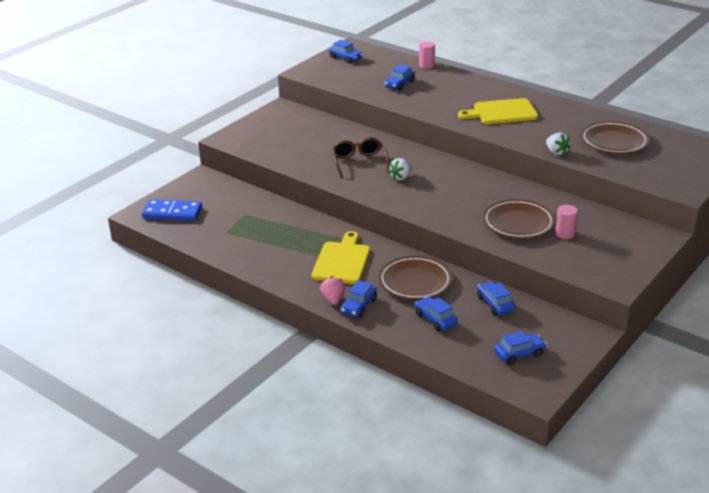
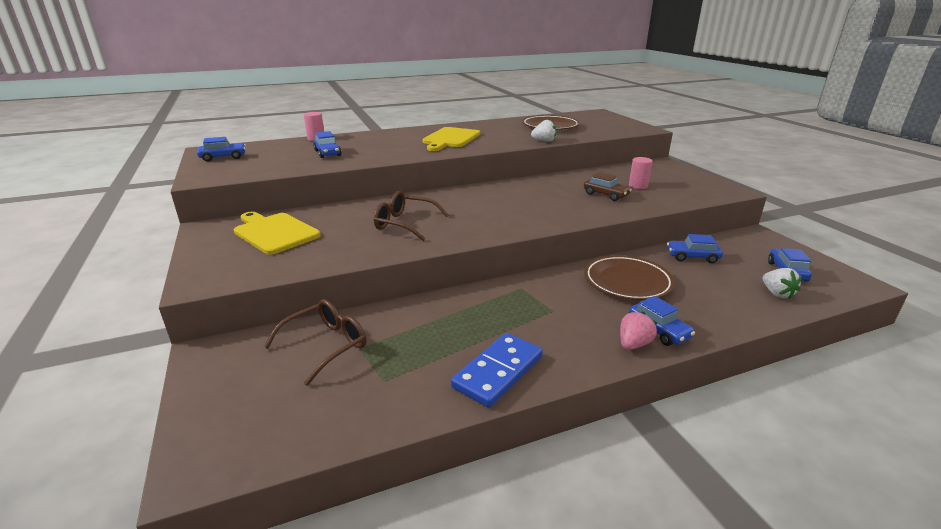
camera: 60 degrees left, 5 degrees down
(172, 213) = (256, 421): blue domino -> blue domino (498, 372)
(237, 204) = (325, 345): none -> brown glasses
(333, 300) = (633, 344): pink strawberry -> pink strawberry turned 105 degrees clockwise
(342, 261) = (550, 311): yellow cutting board -> yellow cutting board (274, 232)
(401, 177) = (464, 214): white strawberry -> white strawberry (777, 293)
(435, 319) = (708, 293): blue car -> none
(518, 223) = (606, 195): brown plate -> brown car

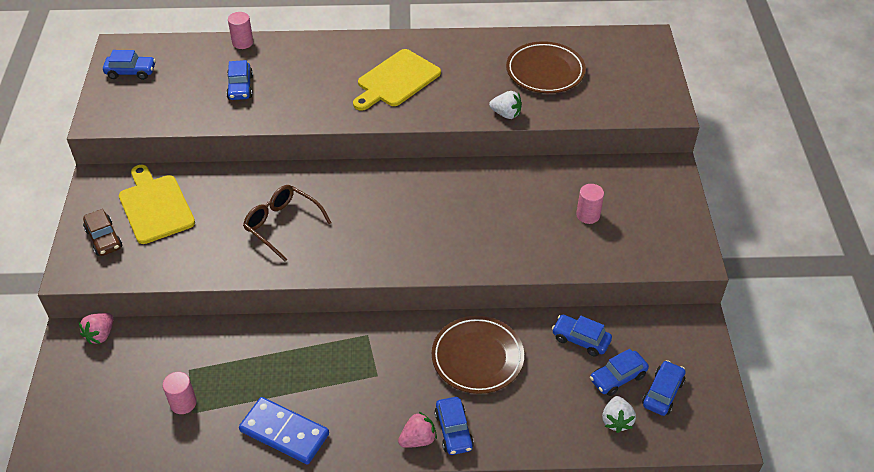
camera: 20 degrees right, 20 degrees up
(242, 343) = (100, 335): none -> pink strawberry
(325, 345) = (163, 358): brown glasses -> none
(368, 375) = (183, 403): none -> pink cylinder
(498, 372) = (284, 433): blue domino -> blue domino turned 60 degrees clockwise
(606, 195) = (532, 225): brown car -> brown car (104, 239)
(745, 270) = (617, 377): none -> blue car

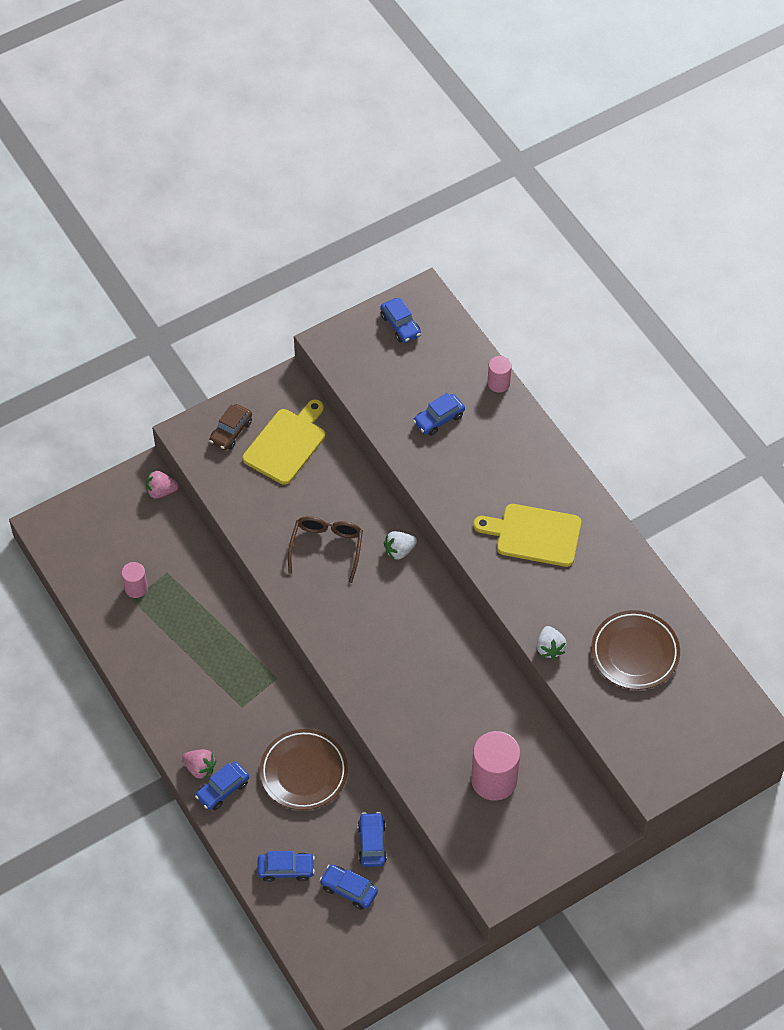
camera: 60 degrees right, 10 degrees up
(284, 433) = (151, 672): blue domino -> none
(588, 215) = (494, 780): pink cylinder -> pink cylinder, size x1.87
(616, 421) = (303, 906): white strawberry -> white strawberry (399, 550)
(662, 393) = (354, 931): blue car -> blue car (286, 869)

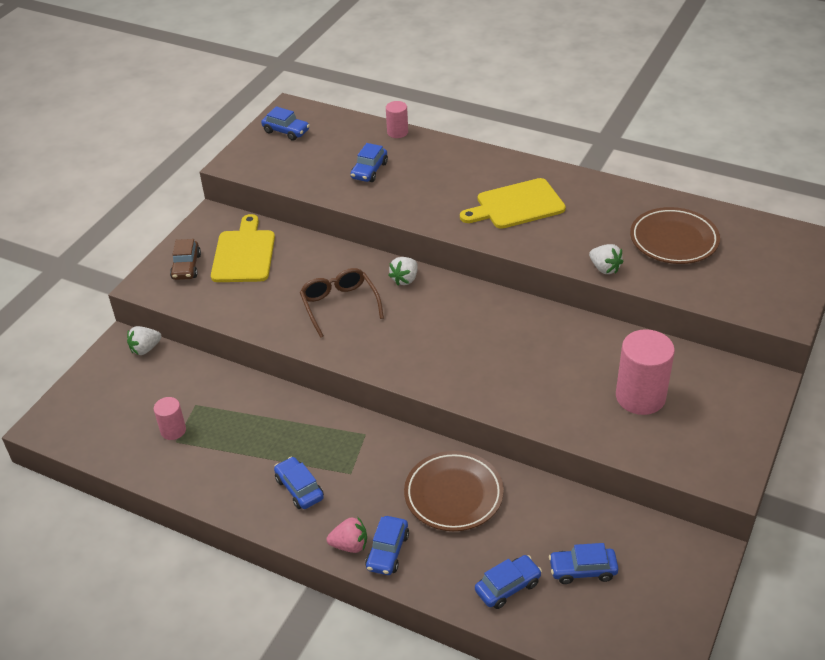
camera: 30 degrees left, 15 degrees down
(161, 491) = (145, 349): pink strawberry -> white strawberry
(372, 843) = (568, 518): blue car -> blue car (299, 489)

